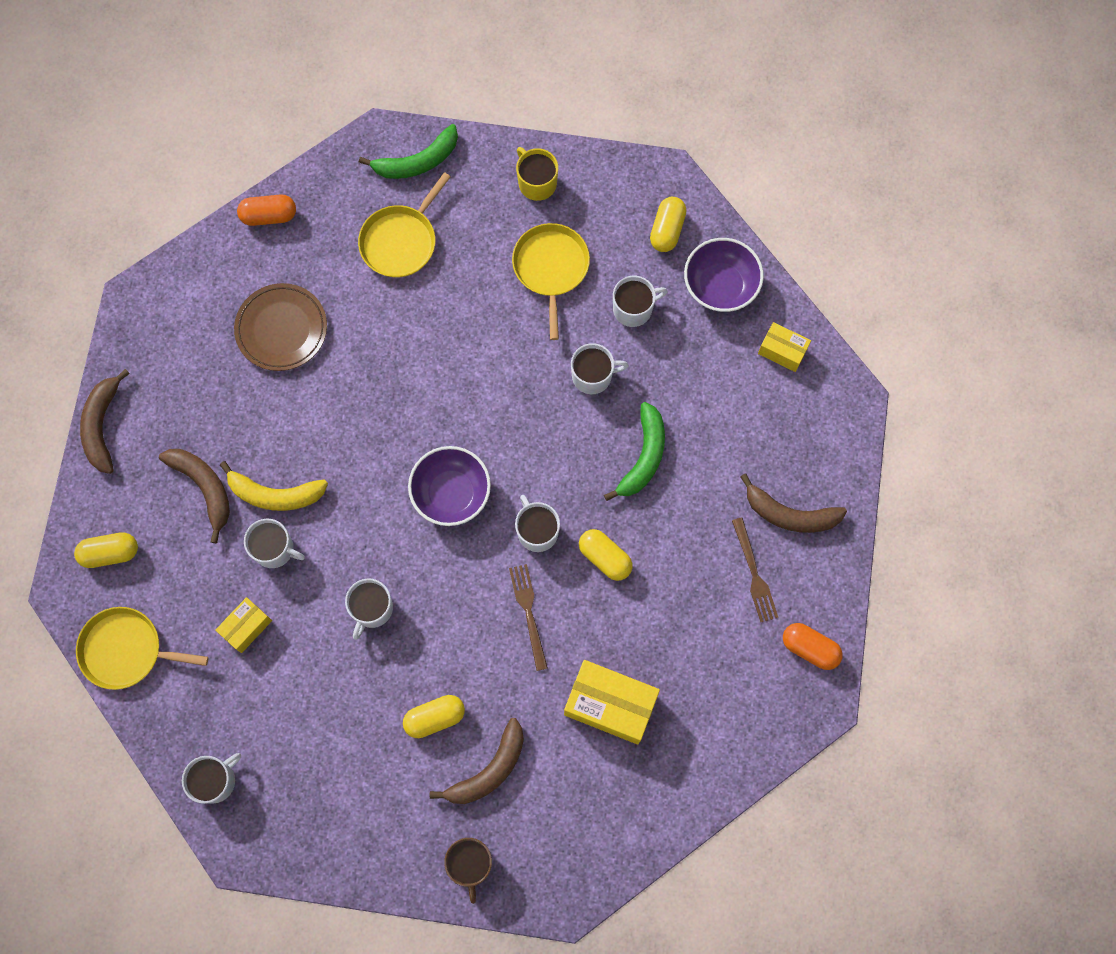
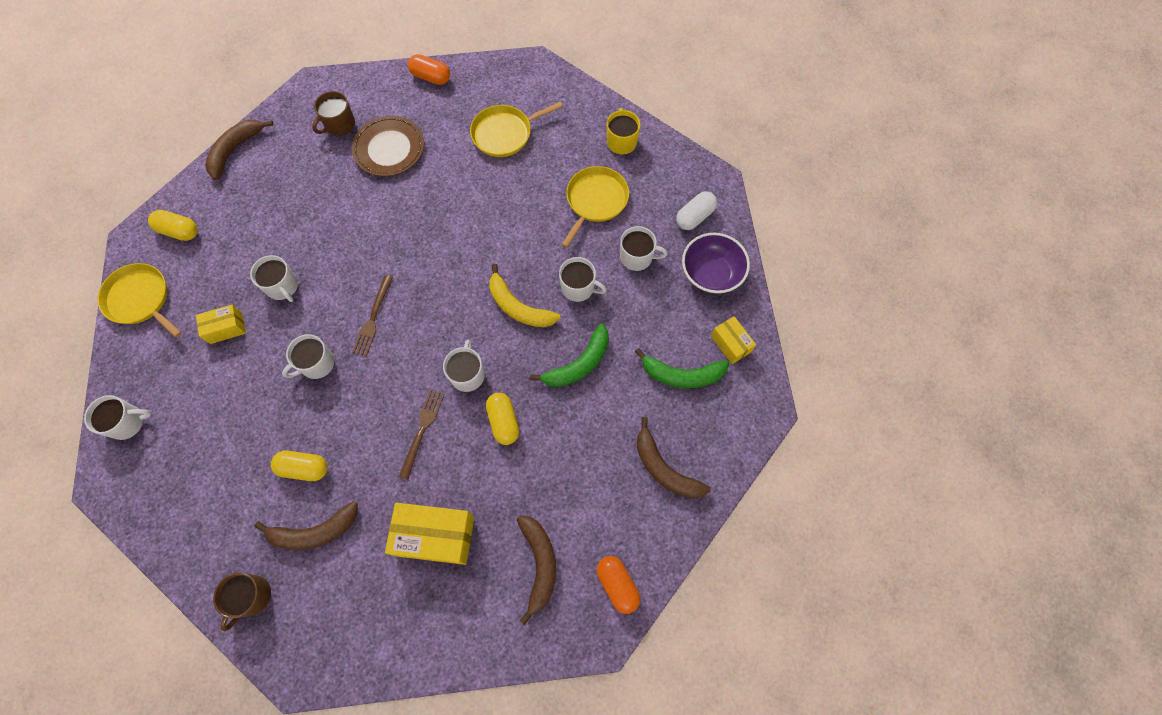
camera: 30 degrees right, 5 degrees down
(202, 330) = (339, 124): none -> brown mug
(204, 488) = (268, 222): brown banana -> brown banana (539, 564)
(275, 494) = (309, 251): yellow banana -> yellow banana (518, 307)
(417, 161) = (549, 90): green banana -> green banana (682, 375)
(451, 493) = (425, 314): purple bowl -> none
(610, 705) = (435, 536): yellow box -> yellow box turned 45 degrees counterclockwise
(667, 230) = (695, 217): yellow capsule -> white capsule
(754, 574) = (609, 499): brown fork -> brown fork (373, 318)

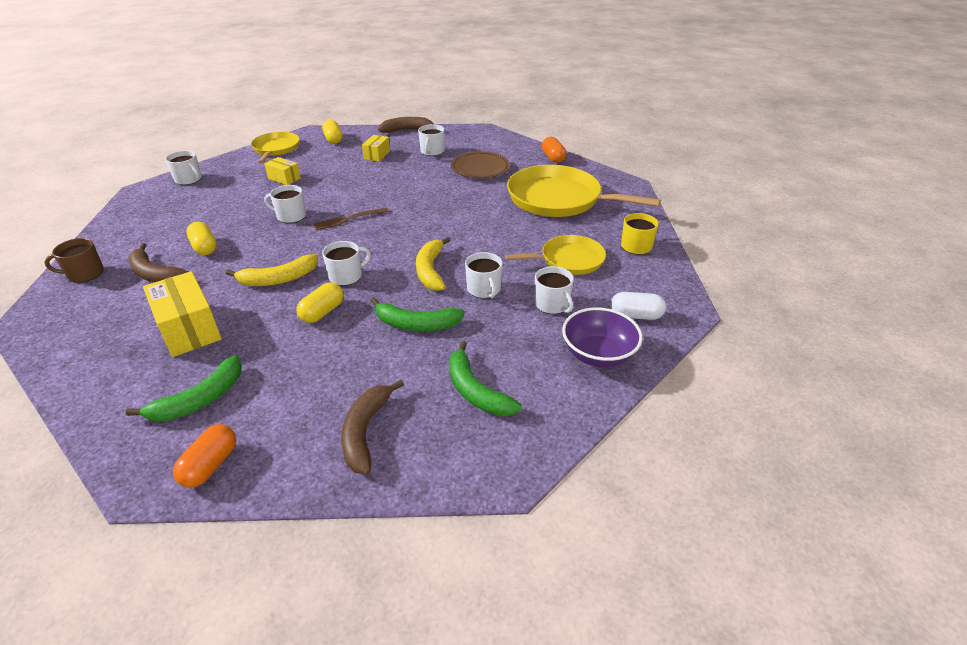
camera: 50 degrees right, 30 degrees down
(282, 286) = (334, 181): white mug -> white mug (432, 151)
(339, 124) = (471, 148): brown mug -> none
(422, 430) = (279, 279): brown fork -> yellow banana
(505, 133) = (559, 199): yellow pan -> yellow pan, size x1.71
(539, 564) = (200, 399): brown banana -> green banana
(730, 344) = (546, 406): yellow box -> yellow box (377, 155)

